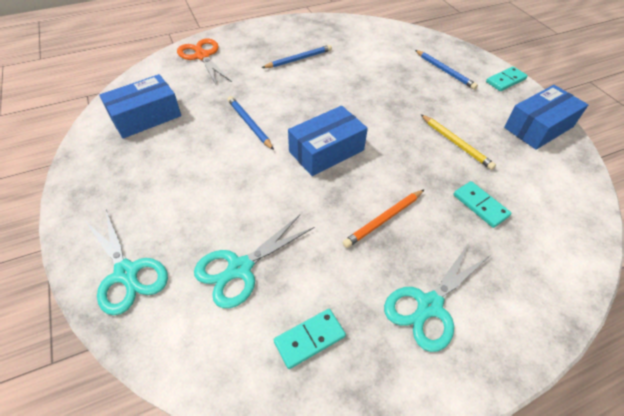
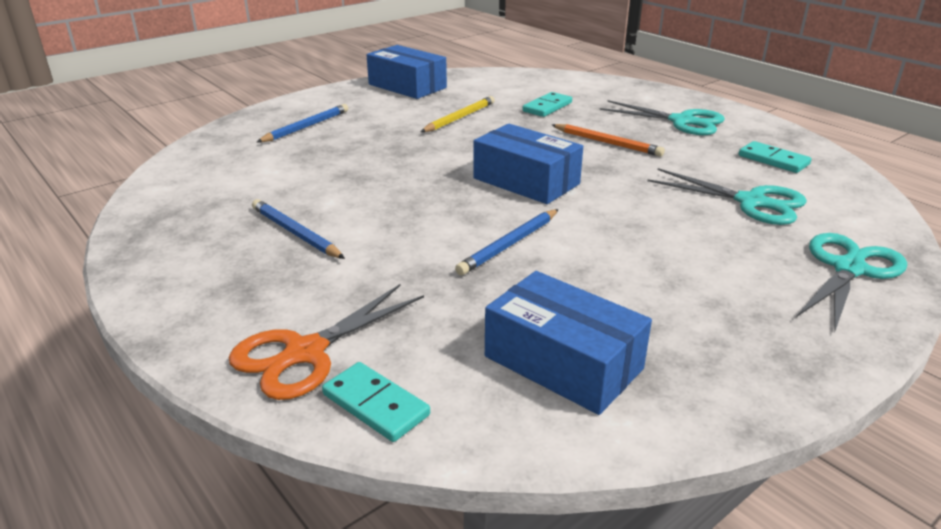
camera: 105 degrees left, 20 degrees down
(506, 81) = (320, 98): turquoise domino -> turquoise domino (376, 404)

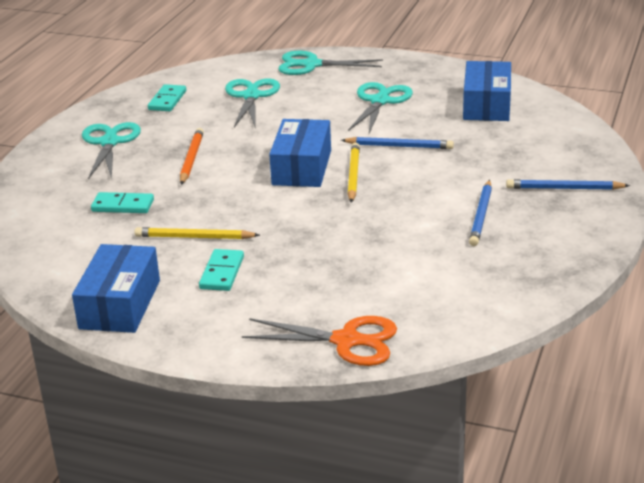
camera: 120 degrees left, 0 degrees up
(306, 127) = (302, 307): blue pencil -> blue pencil (564, 188)
(306, 352) = (572, 159): orange scissors -> orange scissors (346, 341)
(376, 404) = (574, 131): turquoise domino -> turquoise domino (222, 273)
(475, 199) = (353, 175): none -> yellow pencil
(661, 277) = (380, 101): none -> turquoise scissors

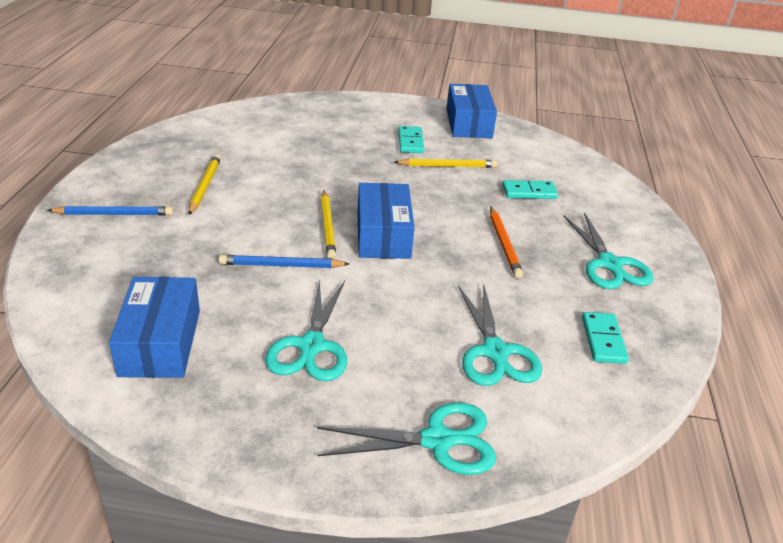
camera: 165 degrees right, 5 degrees up
(346, 341) = (310, 106): orange scissors -> none
(481, 216) = (205, 186): blue pencil -> yellow pencil

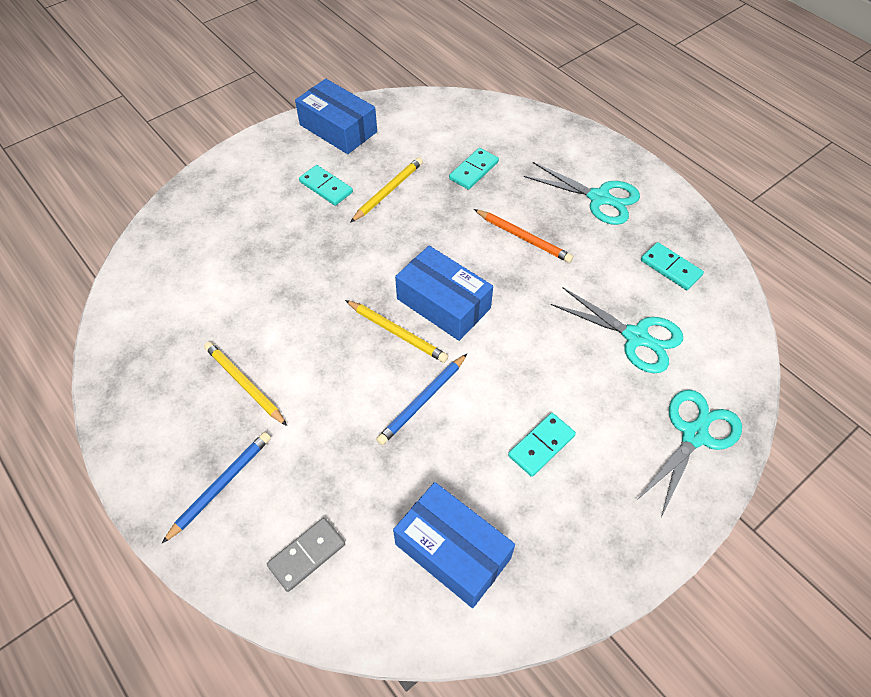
camera: 45 degrees left, 20 degrees up
(92, 274) = (307, 555): none -> grey domino
(311, 346) = (541, 446): turquoise scissors -> turquoise domino

